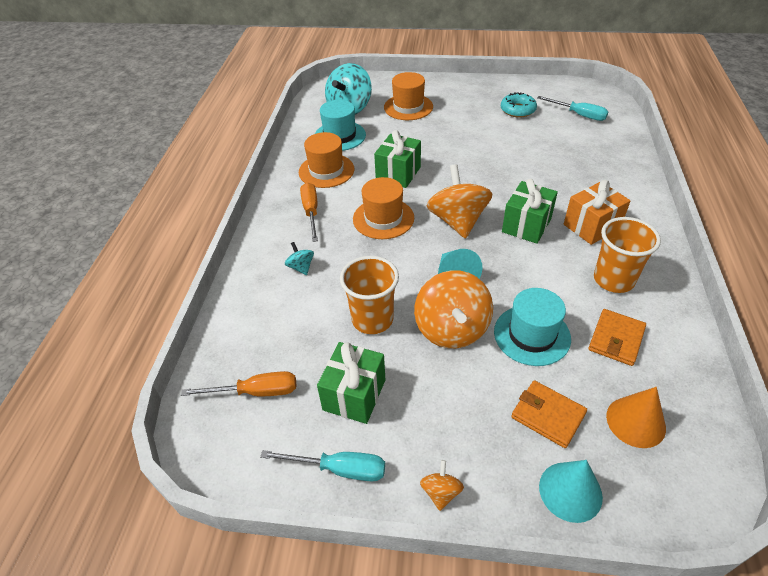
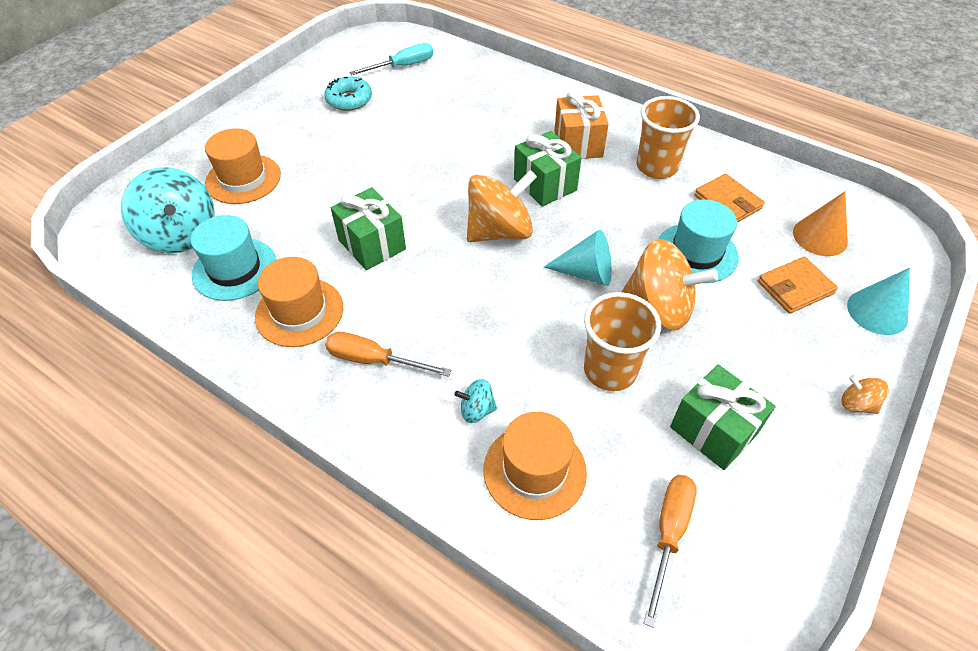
camera: 65 degrees left, 5 degrees up
(339, 469) = (807, 482): turquoise screwdriver -> none
(383, 218) = (445, 292): orange hat -> orange hat (534, 470)
(457, 221) = (499, 231): orange spinning top -> orange spinning top turned 135 degrees clockwise

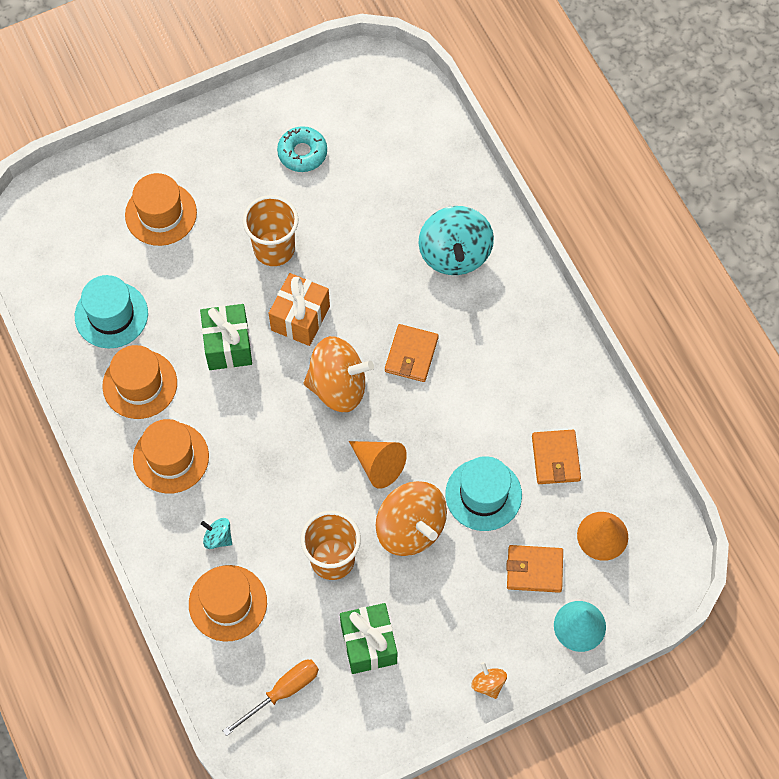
camera: 30 degrees right, 15 degrees up
(181, 234) = (85, 255): turquoise spinning top -> turquoise spinning top (455, 254)
(374, 360) = (171, 457): orange screwdriver -> orange hat
(403, 66) = (380, 127): turquoise screwdriver -> none
(545, 185) = (411, 354): green gift -> orange wallet
(578, 144) = (475, 321): orange gift -> orange gift (300, 318)
(586, 273) = (378, 465): turquoise cone -> orange cone
(656, 167) = (526, 386): orange cup -> orange cup (274, 249)

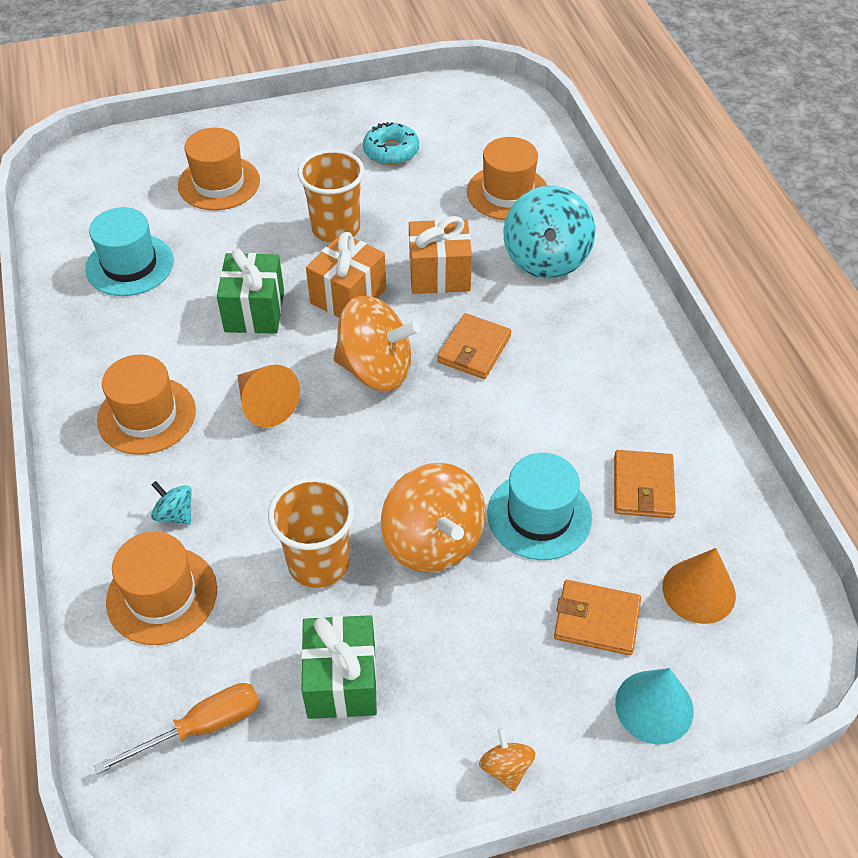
camera: 10 degrees right, 15 degrees down
(140, 384) = (137, 335): orange hat -> orange hat (507, 193)
(370, 284) = (439, 274): none -> orange gift
(378, 465) = (406, 461): orange cone -> orange cone (265, 405)

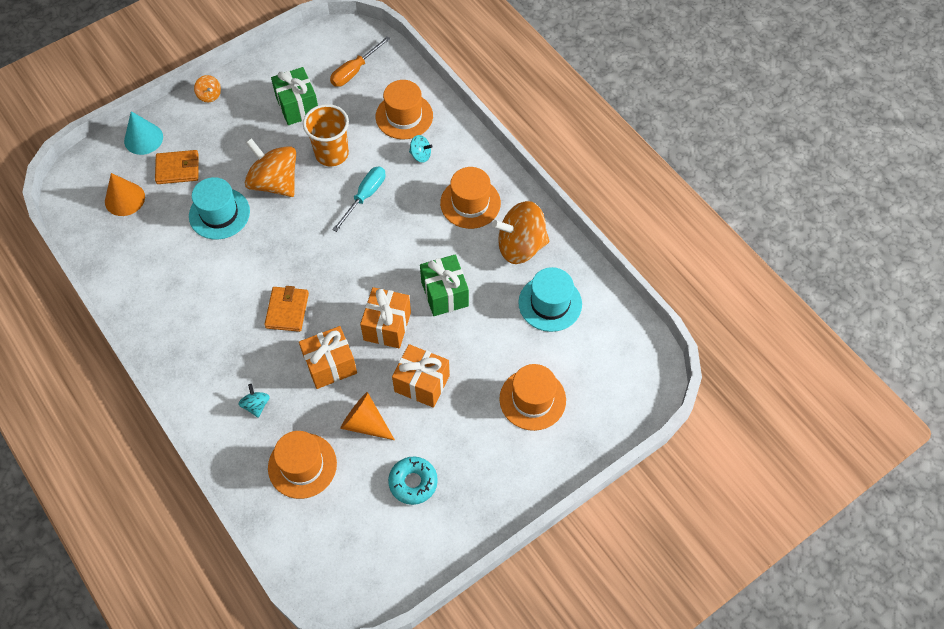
camera: 160 degrees right, 10 degrees up
(265, 405) = (404, 231): orange cone -> orange cone (365, 423)
(297, 473) = (365, 196): none -> turquoise screwdriver
(336, 229) = (422, 383): orange cup -> orange gift
(376, 369) = (346, 276): orange spinning top -> orange spinning top (520, 246)
(546, 259) = (256, 405): turquoise spinning top -> turquoise spinning top, size x0.45
(643, 487) = (162, 248): orange wallet -> none

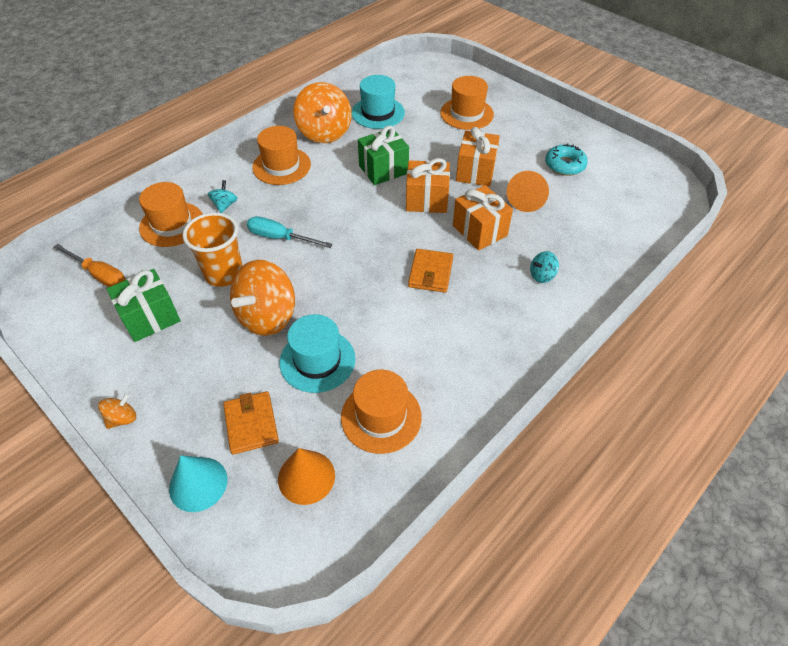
camera: 100 degrees left, 10 degrees down
(287, 310) = (430, 273): orange wallet -> orange wallet turned 75 degrees counterclockwise
(302, 465) = (584, 232): orange hat -> orange hat (381, 417)

